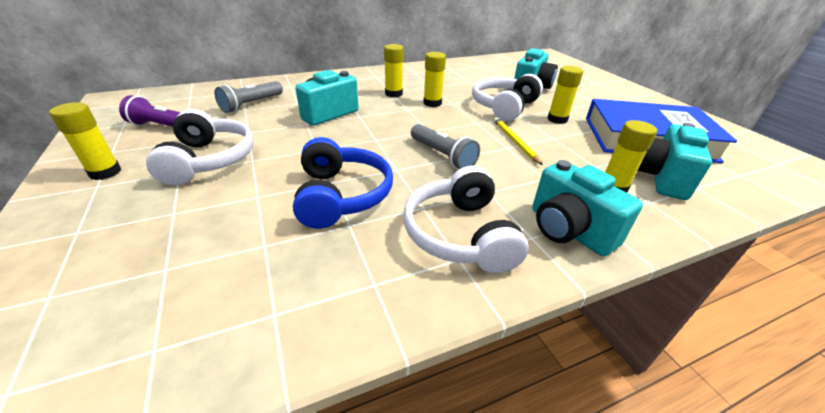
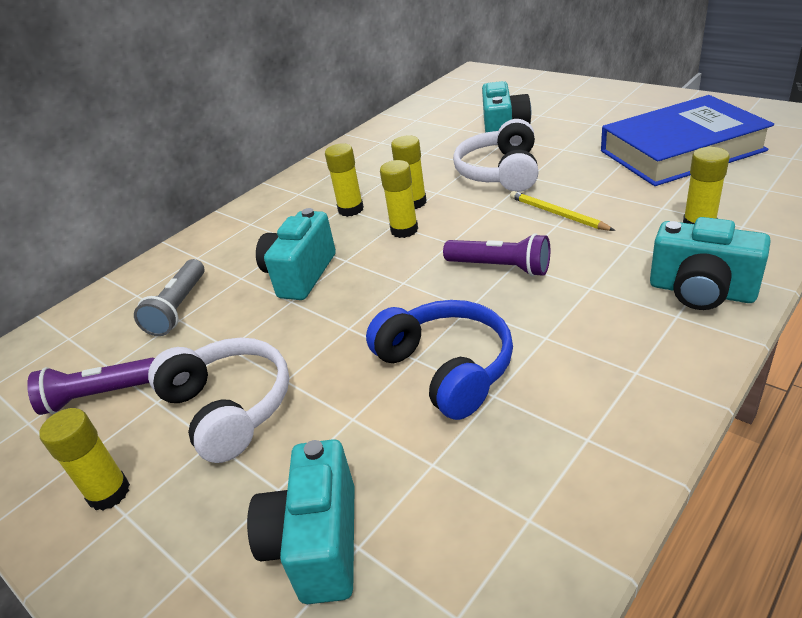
camera: 20 degrees left, 0 degrees up
(442, 155) = (500, 267): grey flashlight -> purple flashlight
(460, 234) = (611, 347): white headphones -> none
(557, 119) = (573, 165): yellow glue stick -> yellow glue stick (404, 230)
(660, 178) = (730, 193): turquoise camera -> turquoise camera (317, 543)

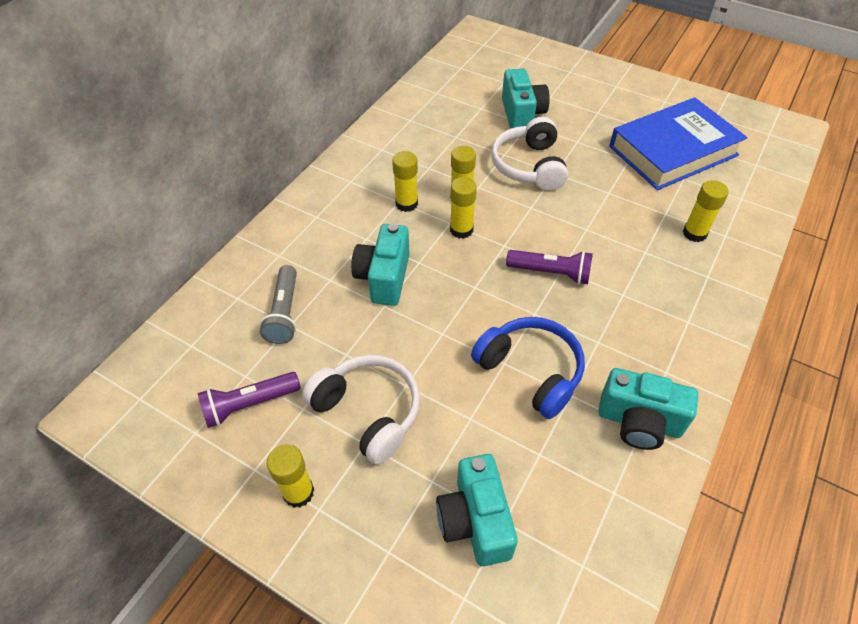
camera: 15 degrees left, 15 degrees up
(557, 214) = (585, 217): yellow pencil -> none
(701, 291) = (702, 299): turquoise camera -> turquoise camera (639, 422)

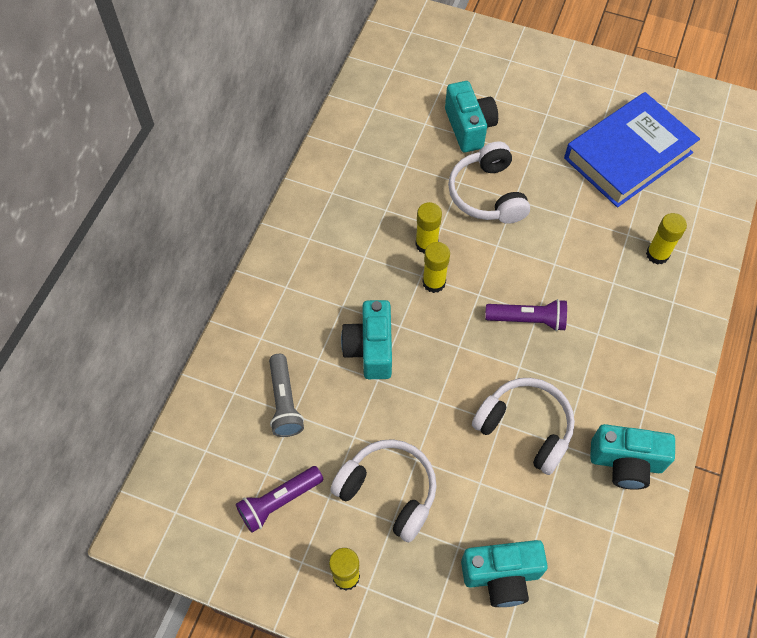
camera: 10 degrees left, 10 degrees up
(406, 204) = (373, 258): yellow glue stick -> none
(475, 521) = (501, 576): turquoise camera -> turquoise camera turned 75 degrees counterclockwise
(530, 371) = (525, 428): blue headphones -> white headphones

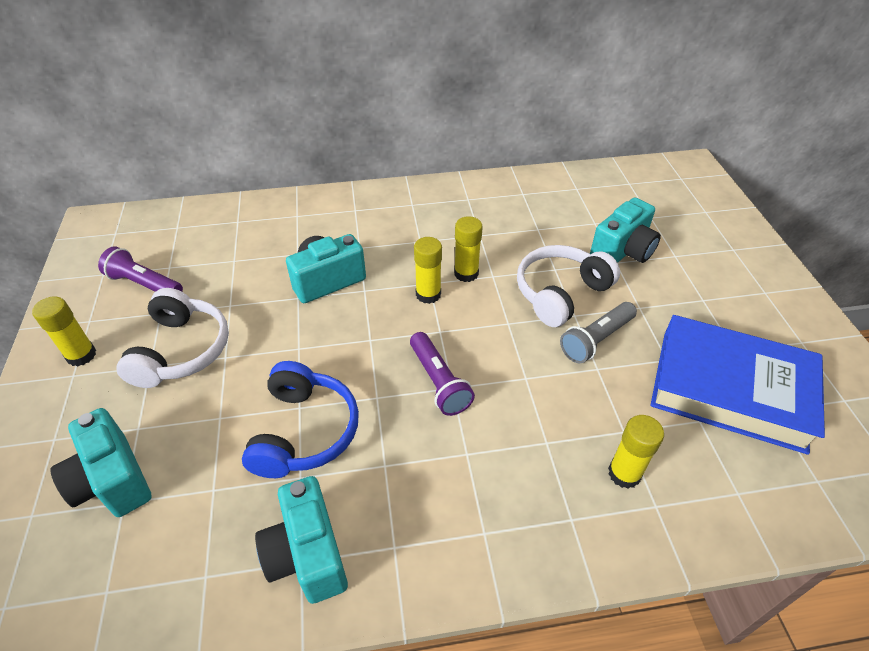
camera: 60 degrees right, 15 degrees down
(284, 402) = (243, 251): grey flashlight -> grey flashlight (596, 340)
(525, 428) = (304, 431): white headphones -> blue headphones

